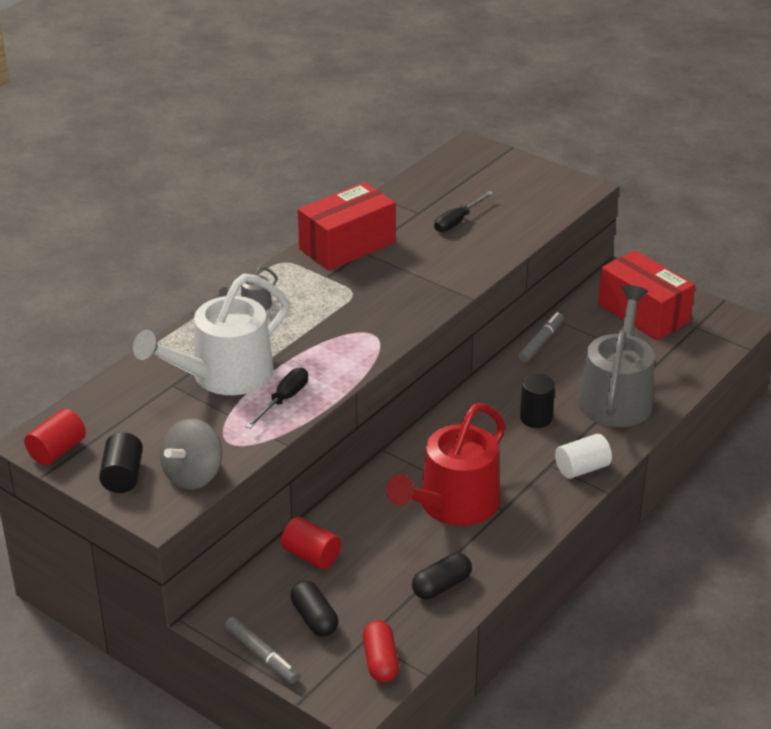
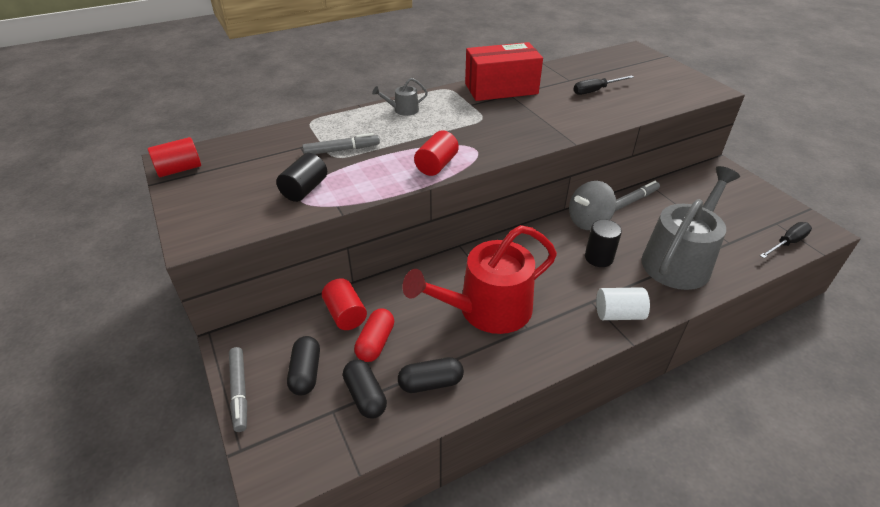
camera: 25 degrees right, 5 degrees up
(123, 476) = (201, 201): black cylinder -> black cylinder (305, 189)
(193, 475) = (250, 217): grey spinning top -> grey spinning top (588, 221)
(224, 375) = (342, 150): white watering can -> grey marker
(284, 400) = (369, 179): black screwdriver -> black screwdriver (787, 243)
(343, 364) = (436, 165): none -> red cylinder
(380, 661) = (328, 440): red capsule -> red capsule (375, 343)
(387, 617) = (365, 396): none -> black capsule
(643, 313) = (731, 201): red box -> none

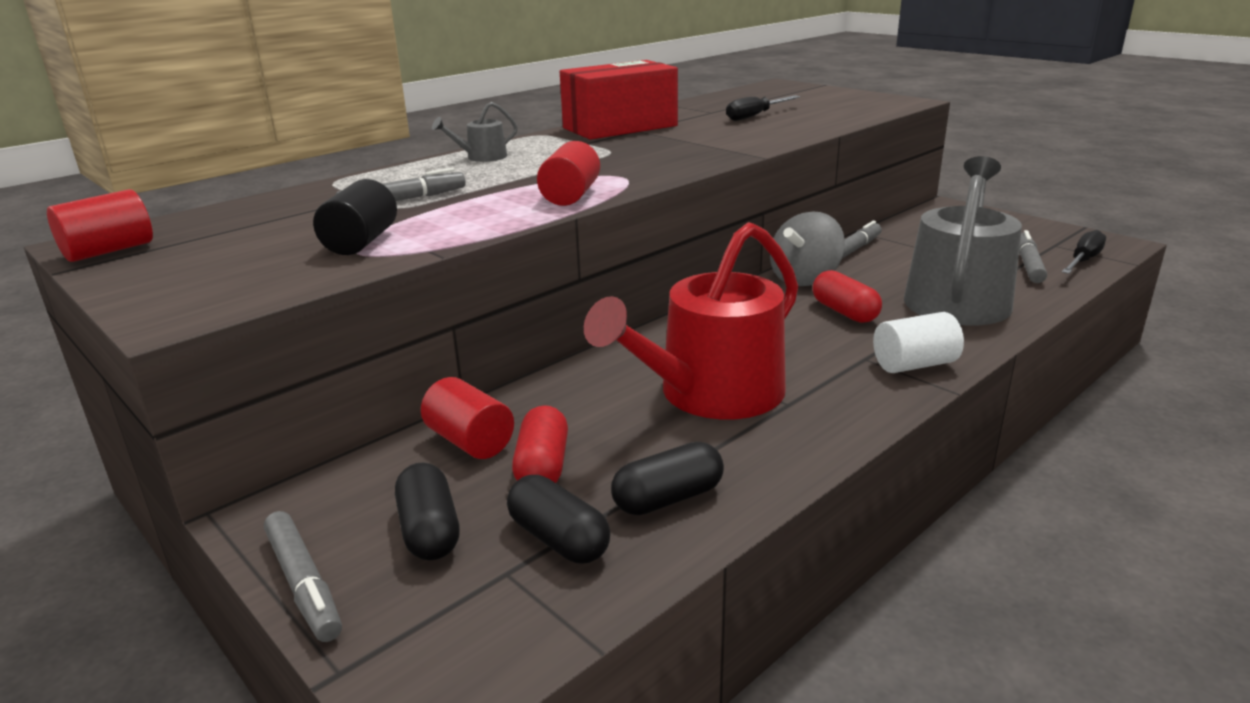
camera: 15 degrees left, 15 degrees down
(598, 258) = (844, 312): black cylinder -> red capsule
(746, 239) = (1028, 264): none -> grey marker

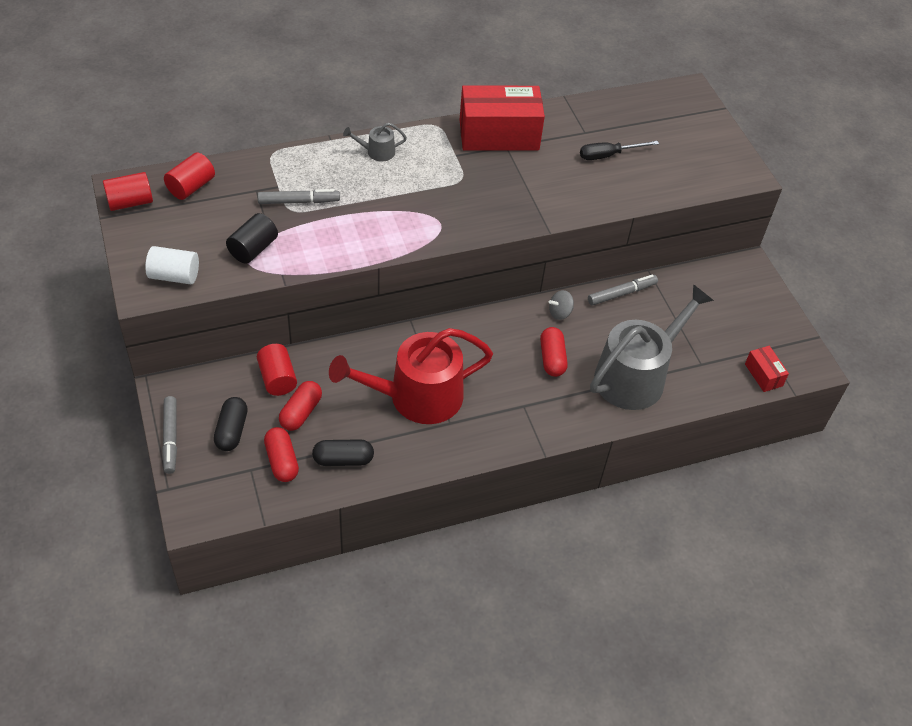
camera: 20 degrees right, 25 degrees up
(558, 539) = (281, 461): black capsule -> red capsule
(570, 196) = (392, 238): red cylinder -> red cylinder (191, 187)
(804, 279) = (560, 313): grey spinning top -> grey spinning top, size x0.54
(914, 365) = (545, 423): white cylinder -> white cylinder (174, 276)
(1028, 264) = (721, 362): grey marker -> none
(1083, 261) = (763, 375): black screwdriver -> red box

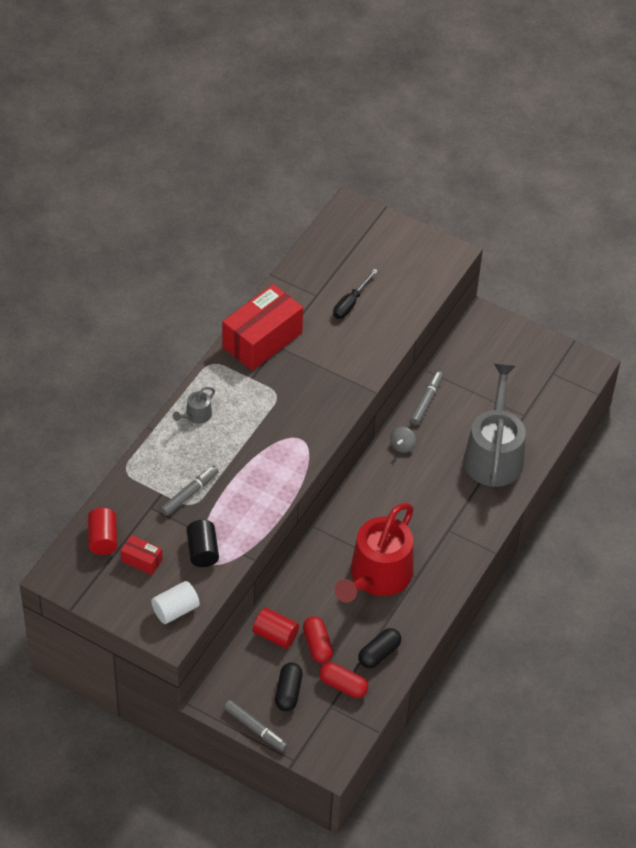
camera: 40 degrees left, 0 degrees up
(130, 202) = (76, 582): red cylinder -> none
(232, 431) = (288, 692): black capsule -> black capsule turned 45 degrees clockwise
(552, 359) = (431, 483): red capsule -> none
(763, 375) = (567, 394): red box -> red box (141, 560)

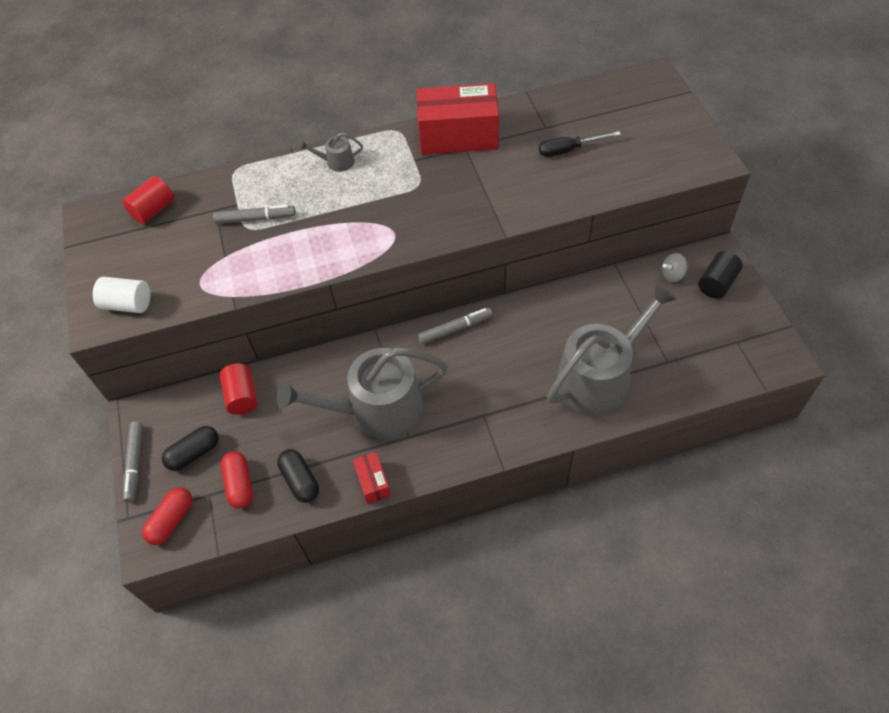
camera: 50 degrees right, 5 degrees up
(141, 560) = (157, 246): red box -> red box (373, 482)
(202, 551) = (207, 271): black cylinder -> black cylinder (717, 283)
(317, 645) = (262, 431): red capsule -> red capsule (171, 520)
(377, 576) = (377, 410): red watering can -> grey watering can
(379, 654) = (300, 481): black capsule -> black capsule turned 60 degrees clockwise
(402, 446) = (523, 313): grey spinning top -> grey spinning top (672, 275)
(426, 401) = (587, 290): grey marker -> grey marker (455, 329)

